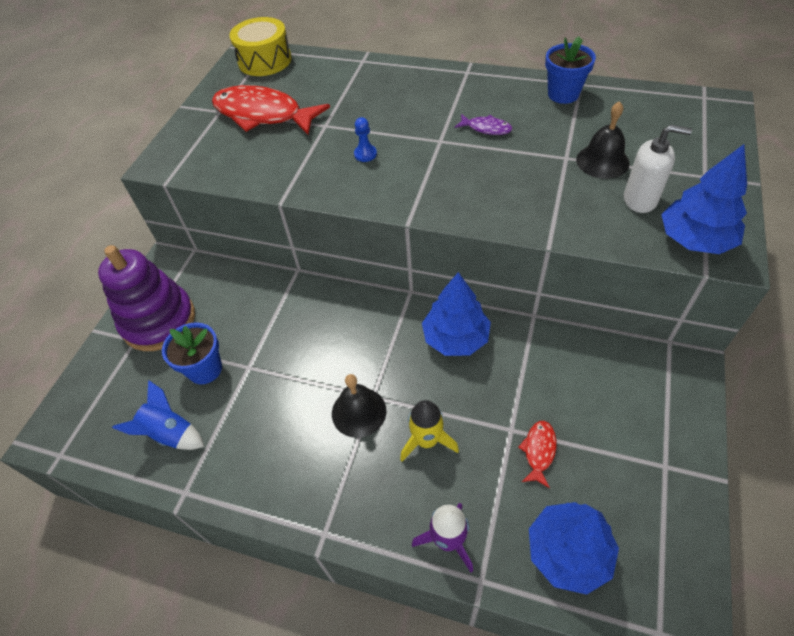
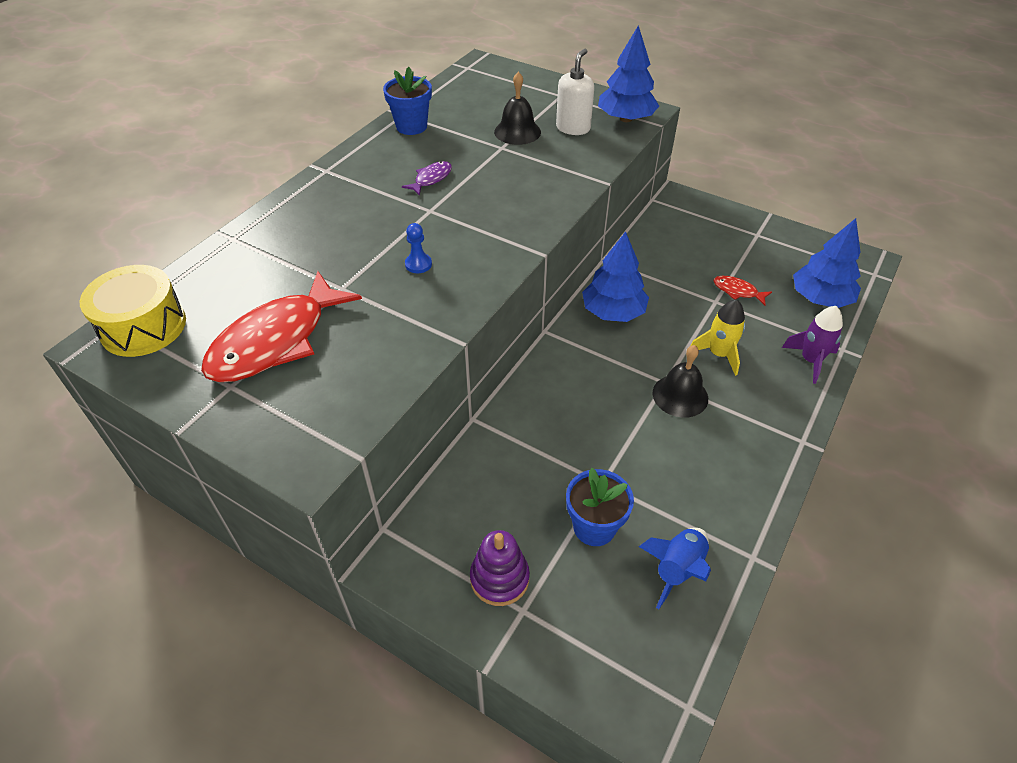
camera: 80 degrees left, 5 degrees down
(159, 321) = (499, 578): purple stacking toy -> purple stacking toy, size x0.58

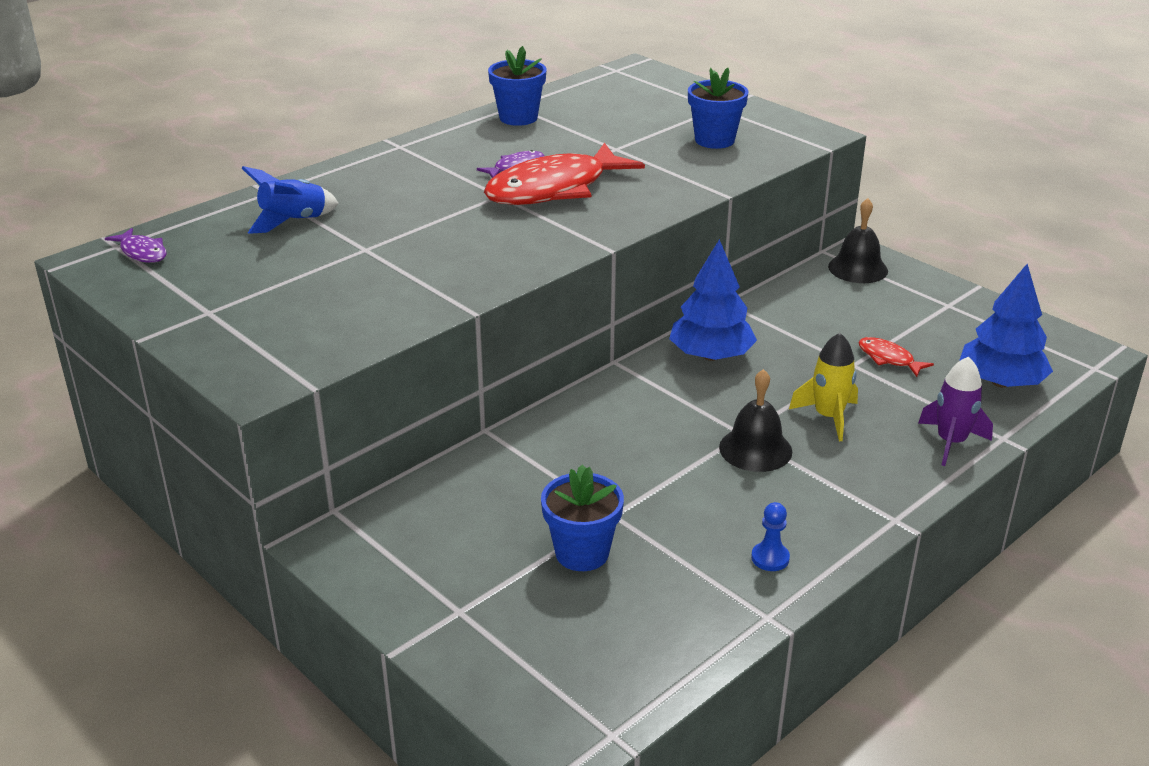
camera: 15 degrees right, 15 degrees down
(143, 326) = (142, 252): yellow drum -> purple fish
(276, 341) = (273, 283): red fish -> red fish (554, 189)
(418, 264) = (460, 240): blue pawn -> blue pawn (770, 558)
(499, 578) = (446, 578): purple stacking toy -> none
(517, 132) = (643, 136): black bell -> black bell (858, 268)
(573, 128) = (714, 140): white soap dispenser -> blue flower pot
(625, 119) = (787, 138): blue tree -> none
(677, 569) = (664, 609): blue rocket -> blue rocket (293, 221)

